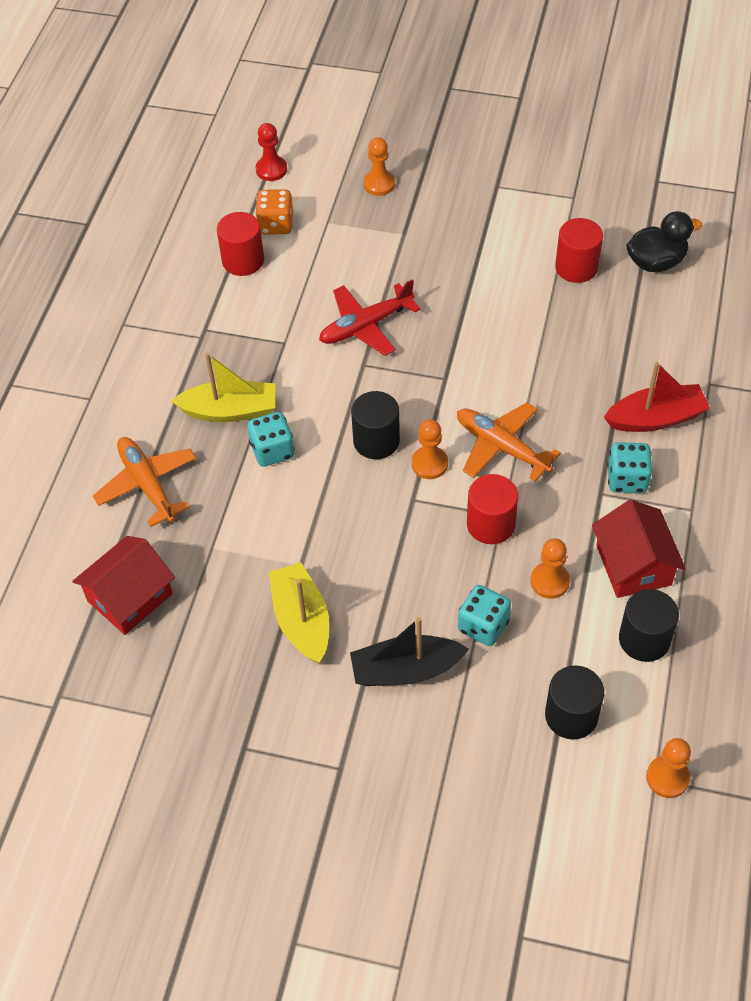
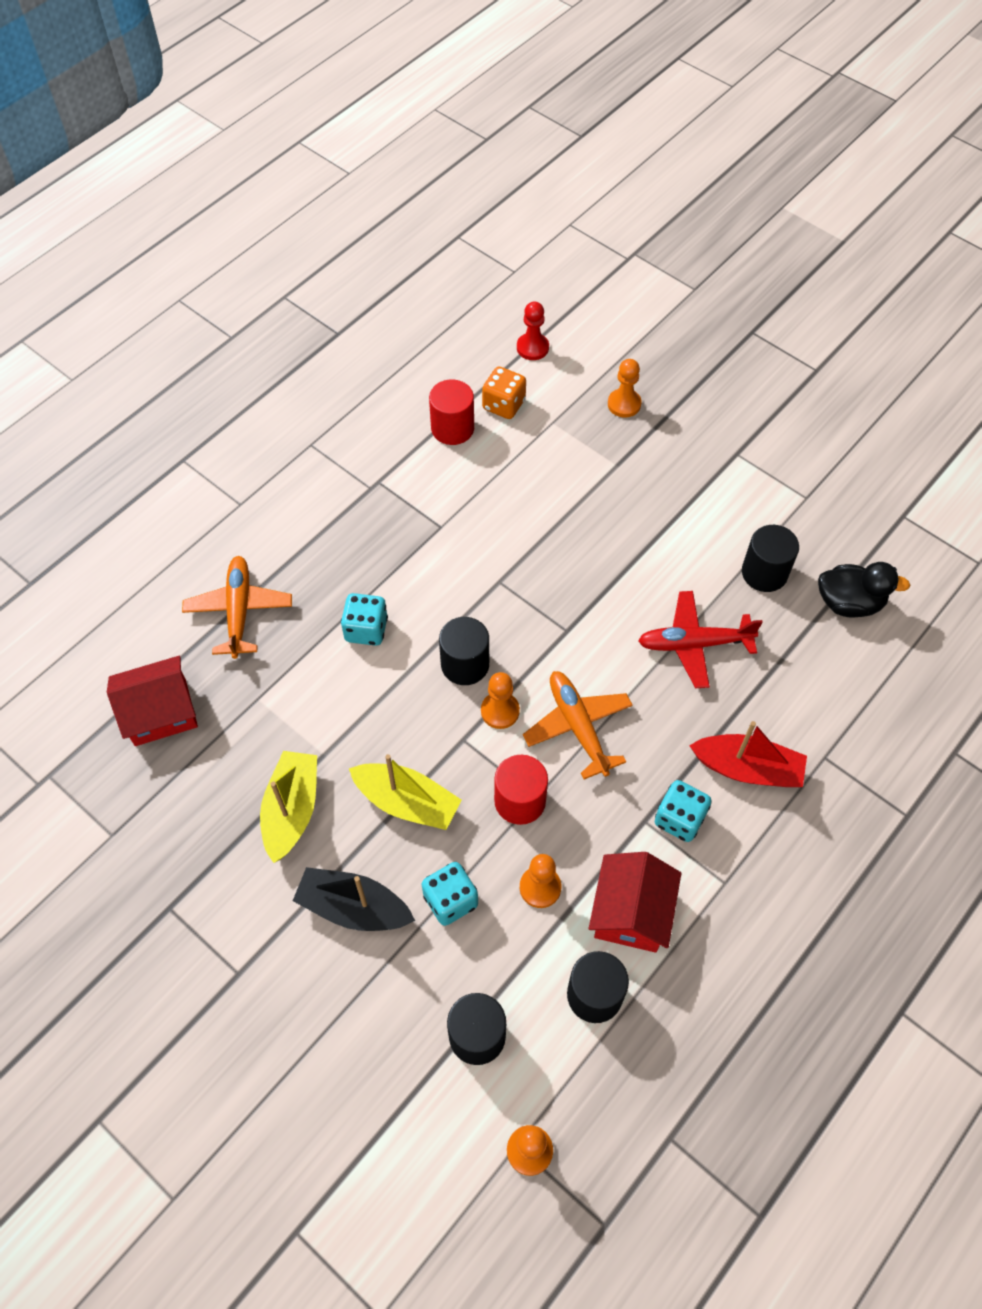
camera: 25 degrees right, 5 degrees up
(230, 410) = (353, 572): yellow boat -> yellow boat (407, 802)
(365, 326) = (525, 543): red plane -> red plane (694, 644)
(576, 267) = (764, 573): red cylinder -> black cylinder

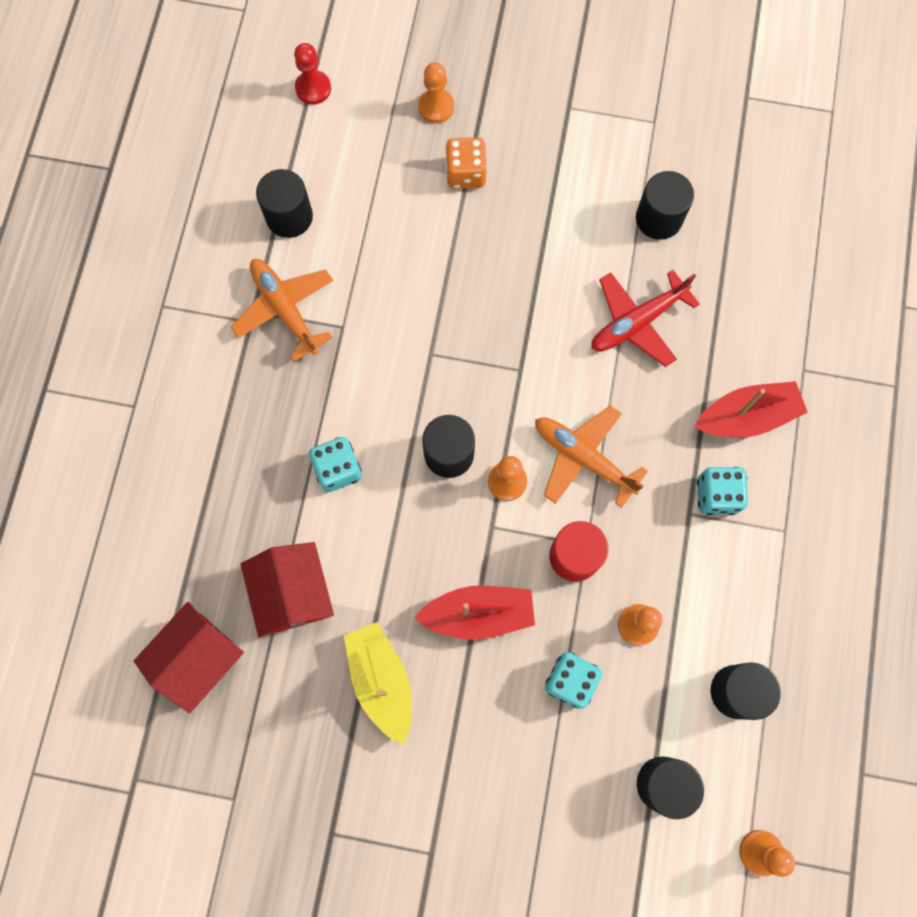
camera: 30 degrees left, 15 degrees up
(239, 611) = (206, 516): orange plane -> orange plane (285, 309)
(353, 907) = (492, 736): black boat -> none
(407, 802) = (478, 614): yellow boat -> red boat
(452, 428) = (289, 217): red cylinder -> black cylinder
(503, 405) = (323, 166): orange dice -> orange dice (465, 173)
(631, 912) = (724, 602): red house -> red house (293, 593)
(849, 603) = (745, 210): black duck -> none

